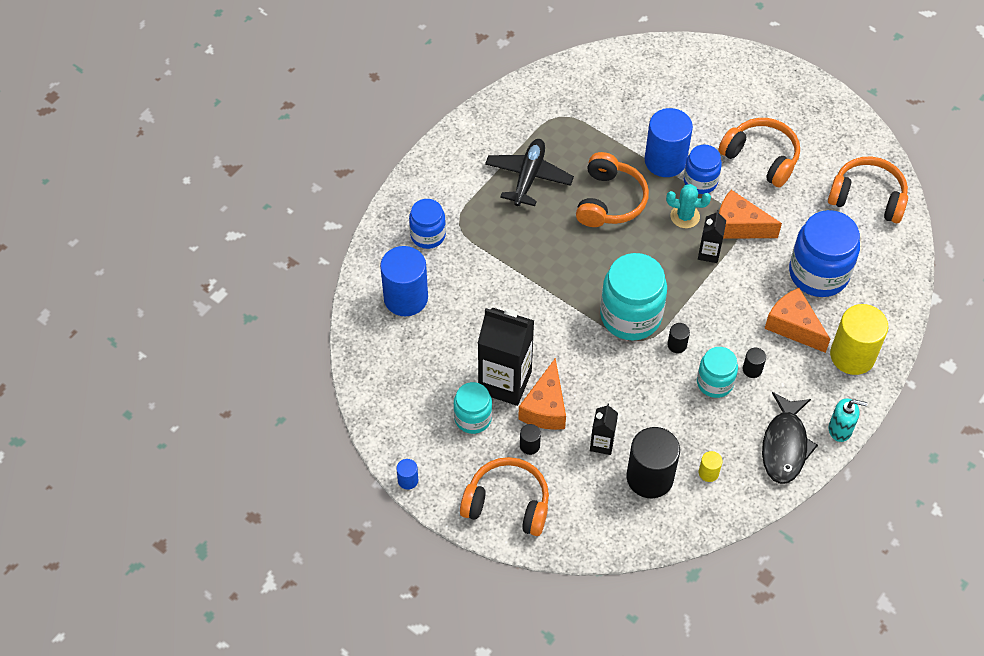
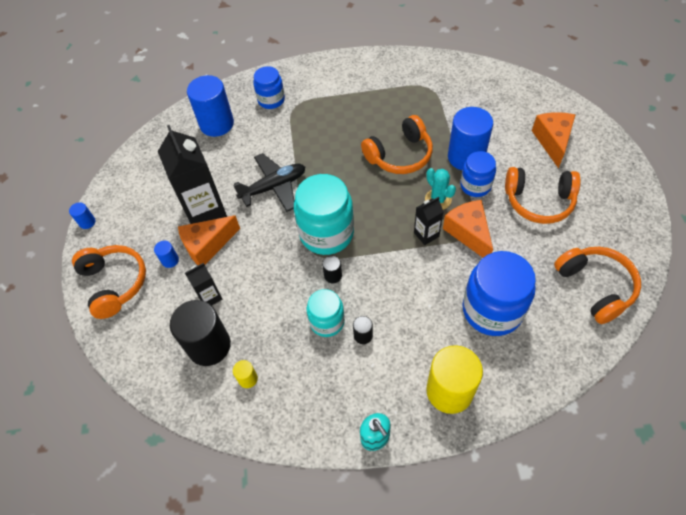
camera: 50 degrees right, 0 degrees up
(473, 418) = (163, 217): turquoise jar -> none
(528, 177) = (367, 108): black plane -> black plane (274, 187)
(529, 445) = (170, 260): black cylinder -> blue cylinder
(761, 158) = (539, 201): orange headphones -> orange headphones turned 105 degrees clockwise
(785, 445) = (321, 410): black fish -> none
(793, 326) = (428, 331): orange cheese -> orange cheese (552, 141)

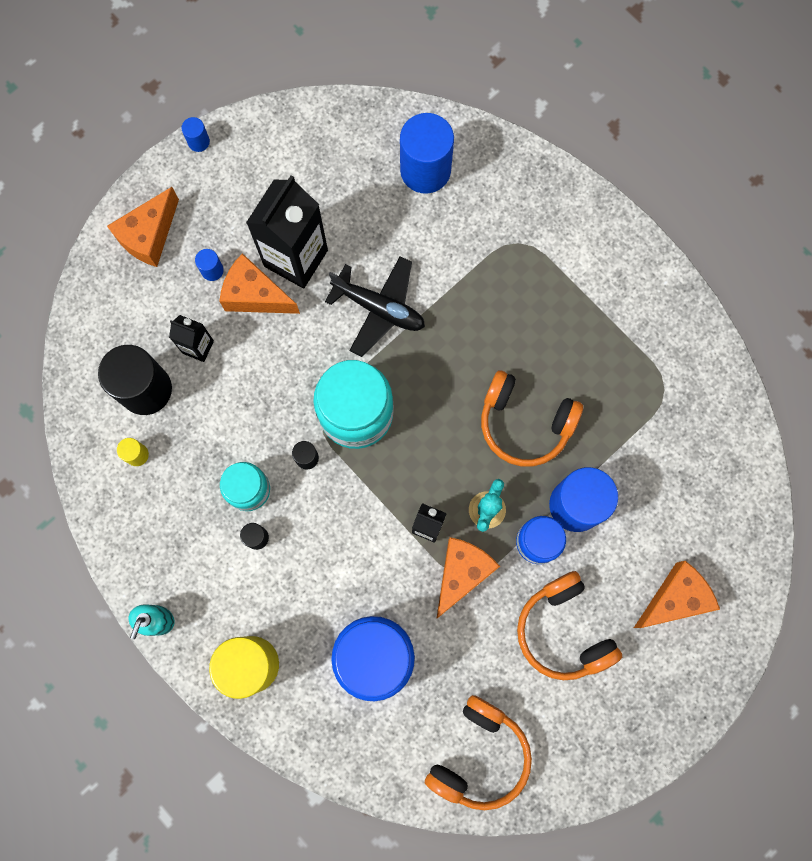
camera: 50 degrees right, 20 degrees up
(114, 283) = (149, 236): orange headphones -> orange cheese
(271, 100) = (507, 206): blue jar -> none

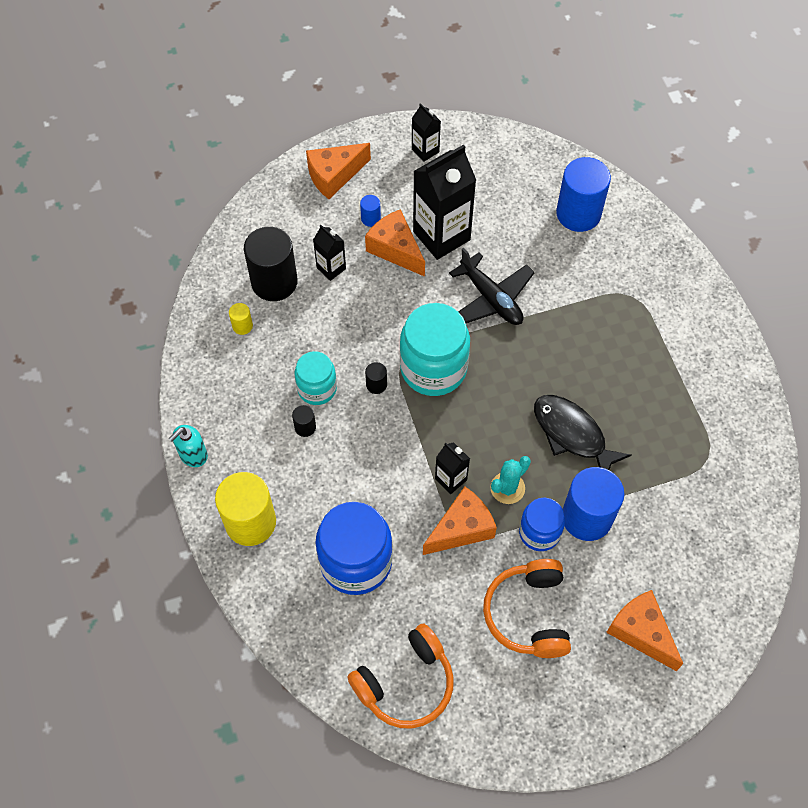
camera: 25 degrees right, 15 degrees down
(198, 142) = (406, 126): blue cylinder -> none
(232, 163) = (425, 150): none -> black carton
(525, 423) = (572, 434): orange headphones -> black fish
(675, 598) = (641, 632): orange cheese -> orange cheese turned 120 degrees counterclockwise

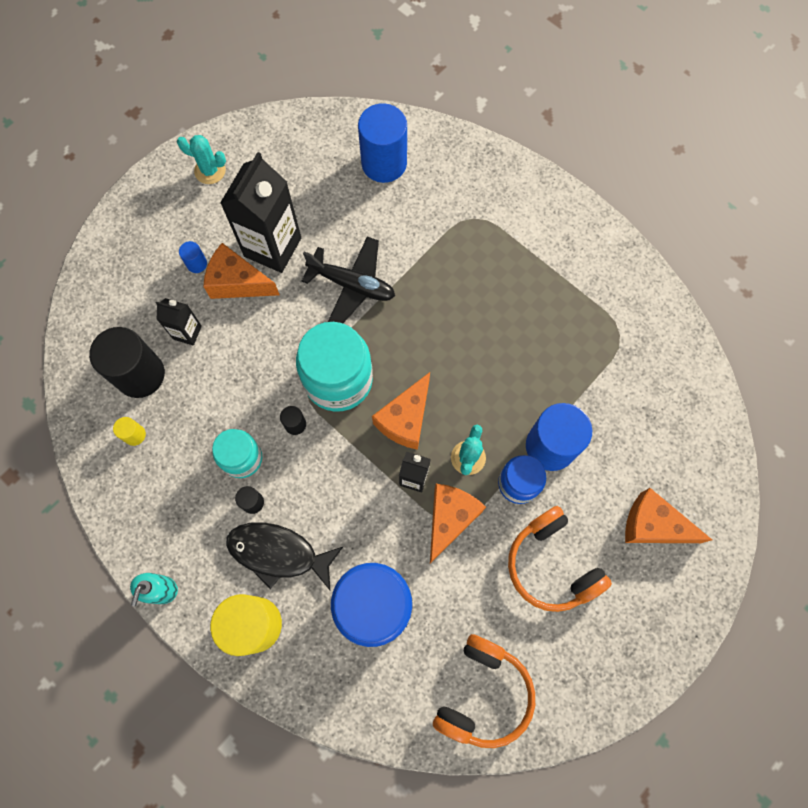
camera: 30 degrees left, 10 degrees up
(334, 176) = (137, 238): orange cheese -> orange cheese (405, 419)
(425, 150) = (210, 170): black carton -> turquoise cactus
(572, 434) = (495, 376): black fish -> black fish (278, 553)

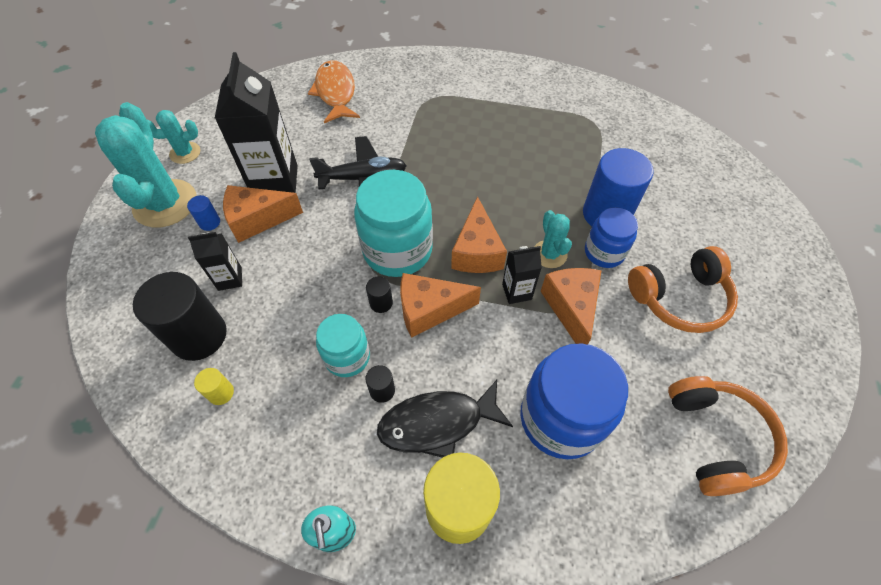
camera: 30 degrees left, 15 degrees down
(169, 222) = (165, 203): none -> turquoise cactus
(384, 163) = (335, 93): blue cylinder -> orange fish
(551, 564) = (679, 298): orange headphones -> orange headphones turned 45 degrees counterclockwise
(653, 525) = (726, 229): orange cheese -> orange cheese (429, 310)

